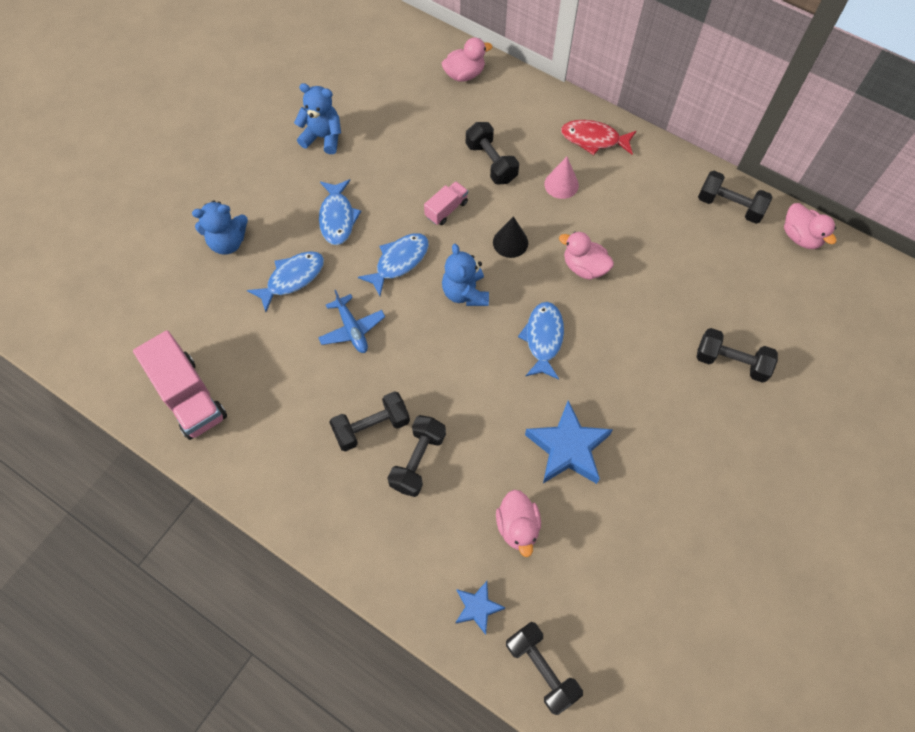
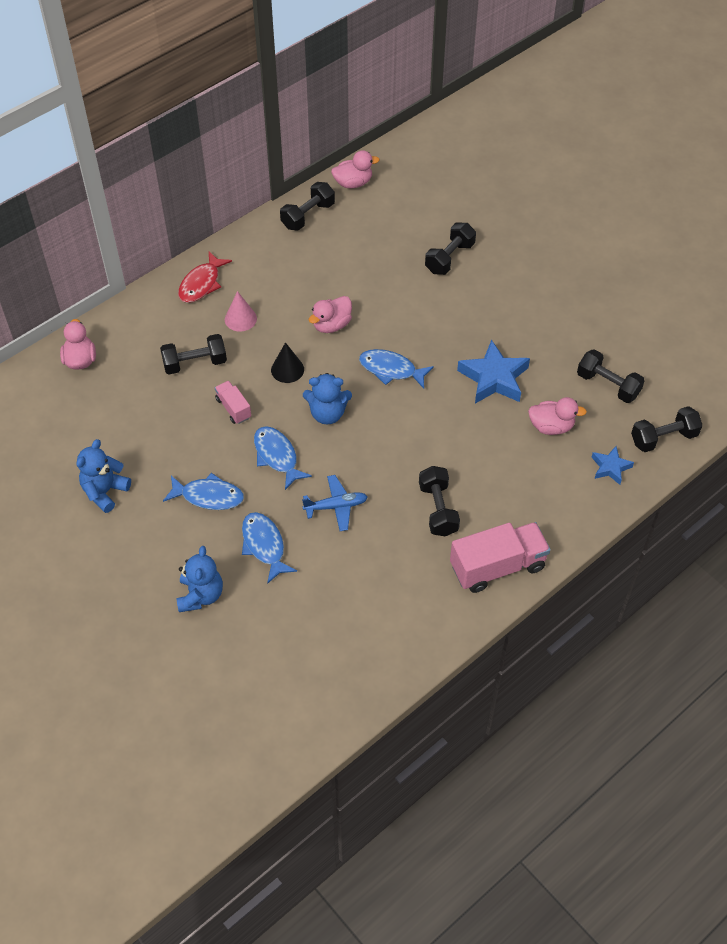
camera: 75 degrees left, 10 degrees down
(189, 397) = (365, 651): pink truck -> pink truck (497, 567)
(418, 461) = (478, 482): black dumbbell -> black dumbbell (608, 385)

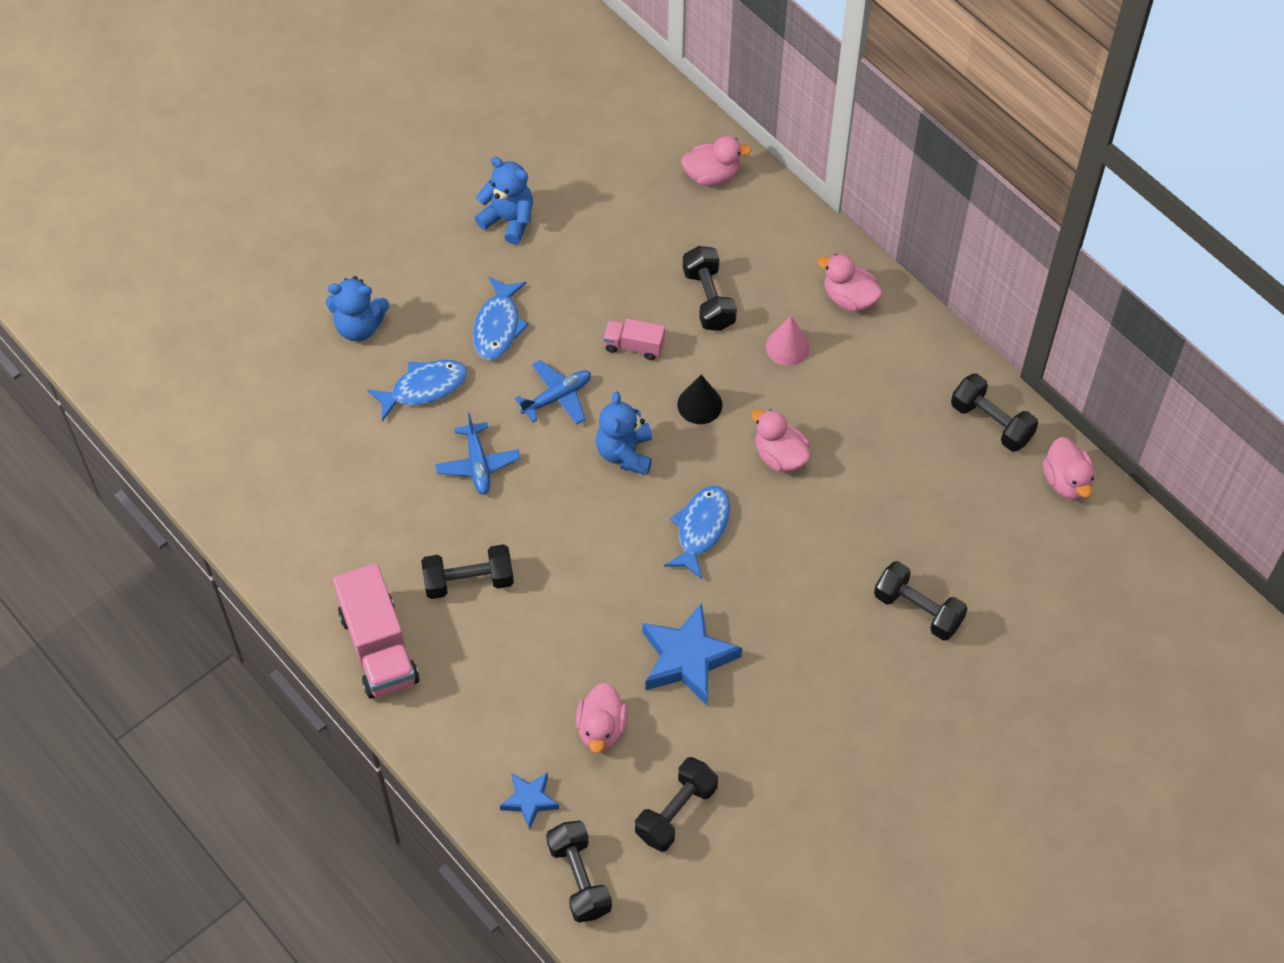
camera: 90 degrees right, 5 degrees up
(201, 284) = (849, 298): red fish -> pink duck
(233, 408) = (634, 346): pink truck -> pink truck turned 135 degrees counterclockwise
(277, 456) = (557, 397): blue fish -> blue plane

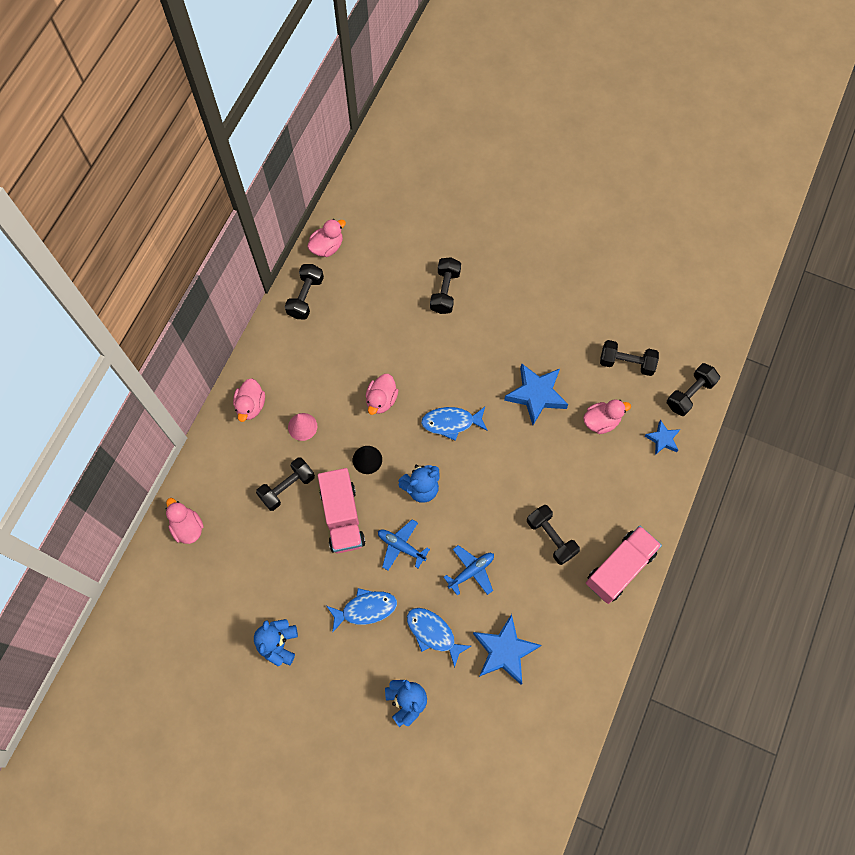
camera: 115 degrees left, 10 degrees up
(354, 458) = (504, 651): none -> blue star
(634, 346) = (342, 517): pink truck -> pink truck, size x1.91

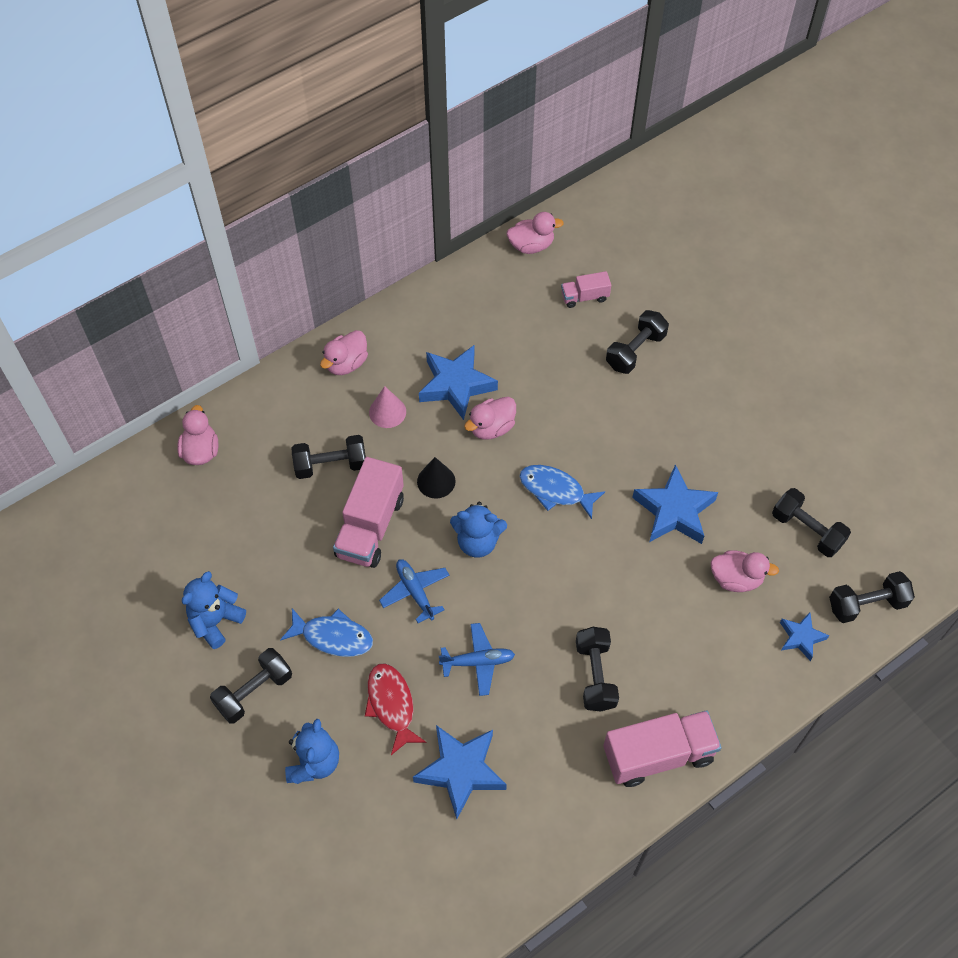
camera: 30 degrees right, 10 degrees down
(306, 297) = (475, 284): black dumbbell -> black dumbbell (254, 692)
(338, 381) = (456, 385): none -> blue star
(387, 268) = (584, 297): none -> pink truck
(433, 633) = (391, 705): blue fish -> red fish

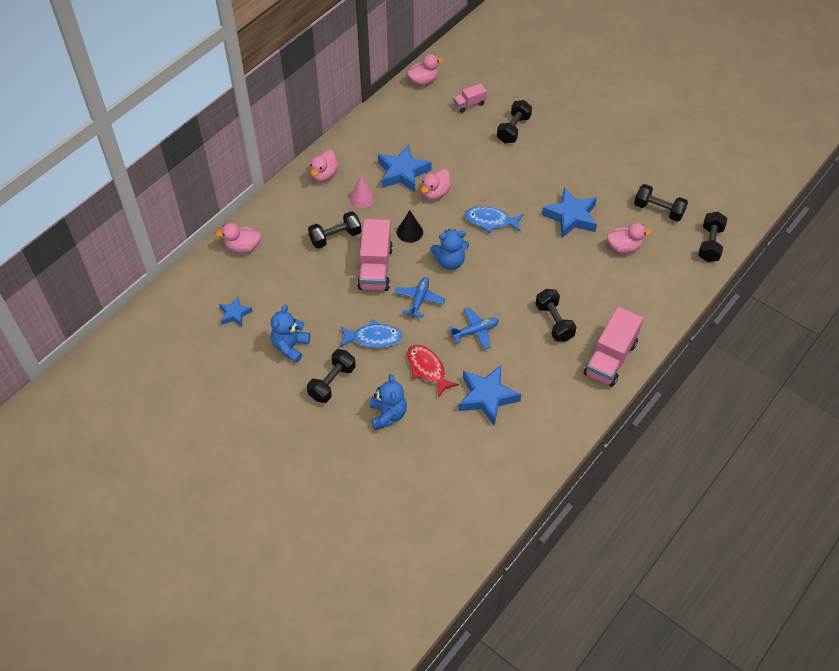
camera: 15 degrees left, 5 degrees down
(201, 451) = (243, 247): pink duck -> pink duck turned 75 degrees counterclockwise
(415, 592) = (419, 300): blue plane -> blue plane turned 60 degrees clockwise
(658, 755) = (610, 358): pink truck -> pink truck turned 150 degrees clockwise
(801, 637) = (676, 272): blue star -> blue star (235, 314)
(867, 604) = (710, 244): black dumbbell -> black dumbbell turned 45 degrees counterclockwise

